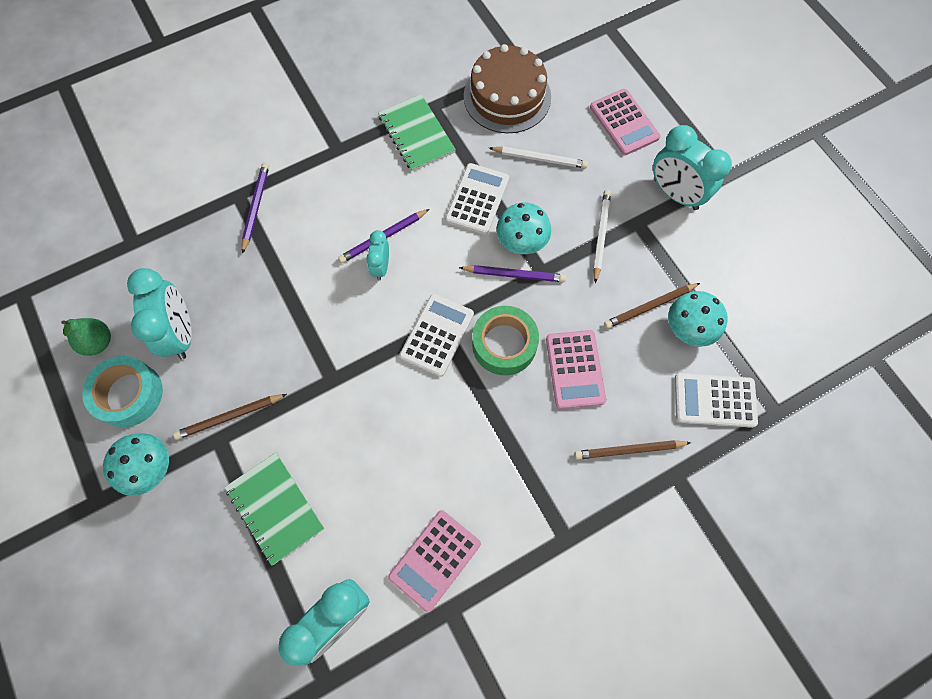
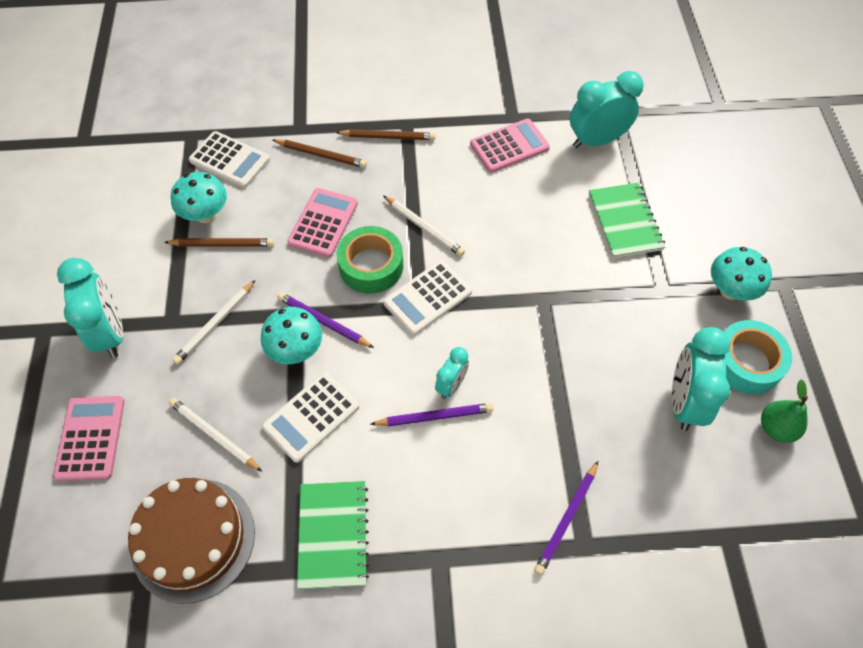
camera: 155 degrees left, 10 degrees down
(230, 417) = (648, 304): brown pencil -> brown pencil (388, 137)
(476, 408) = (424, 227): none -> white pencil

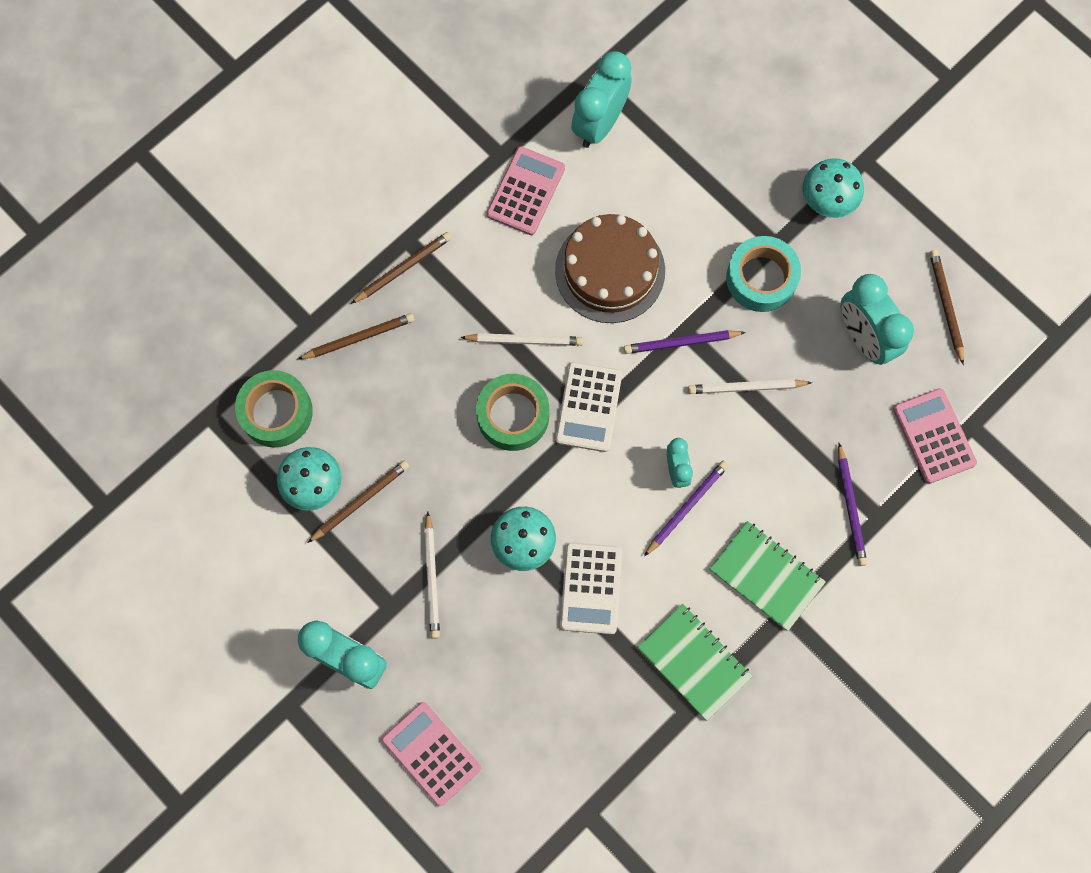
camera: 40 degrees left, 15 degrees up
(193, 539) = (594, 754): brown cake -> brown cake (610, 270)
(214, 435) = (528, 667): white pencil -> white pencil (746, 387)
(229, 160) = (276, 412): white calculator -> green tape
(323, 223) = (430, 407): pink calculator -> pink calculator (934, 436)
(323, 321) = (522, 500): purple pencil -> purple pencil (681, 343)
(624, 222) = (692, 197): green notebook -> green notebook (766, 576)
(746, 362) = (885, 263): turquoise tape -> turquoise tape (761, 278)
(776, 428) = (946, 306): green pear -> brown pencil

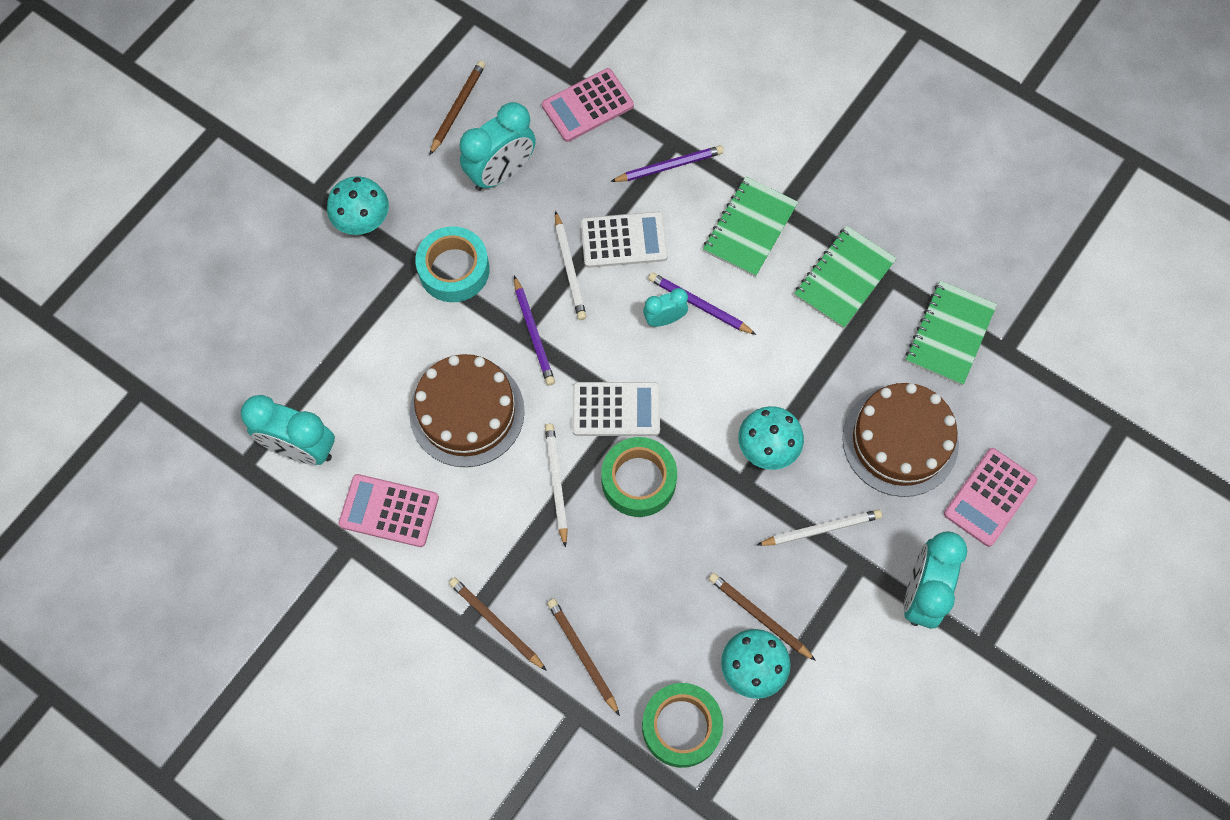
camera: 100 degrees left, 5 degrees down
(507, 677) = (900, 441): none -> brown cake
(590, 588) = (796, 379): white calculator -> white calculator (624, 240)
(613, 759) = (950, 334): none -> green notebook
(946, 306) = (457, 108): brown pencil -> brown pencil turned 135 degrees clockwise

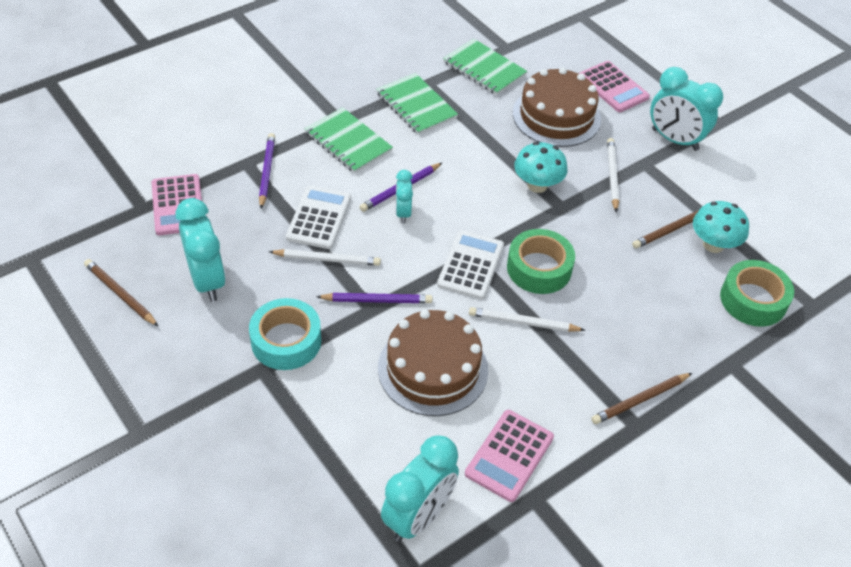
camera: 75 degrees left, 20 degrees down
(362, 220) = (195, 400): turquoise mushroom -> none
(582, 655) = (681, 347): brown pencil -> none

